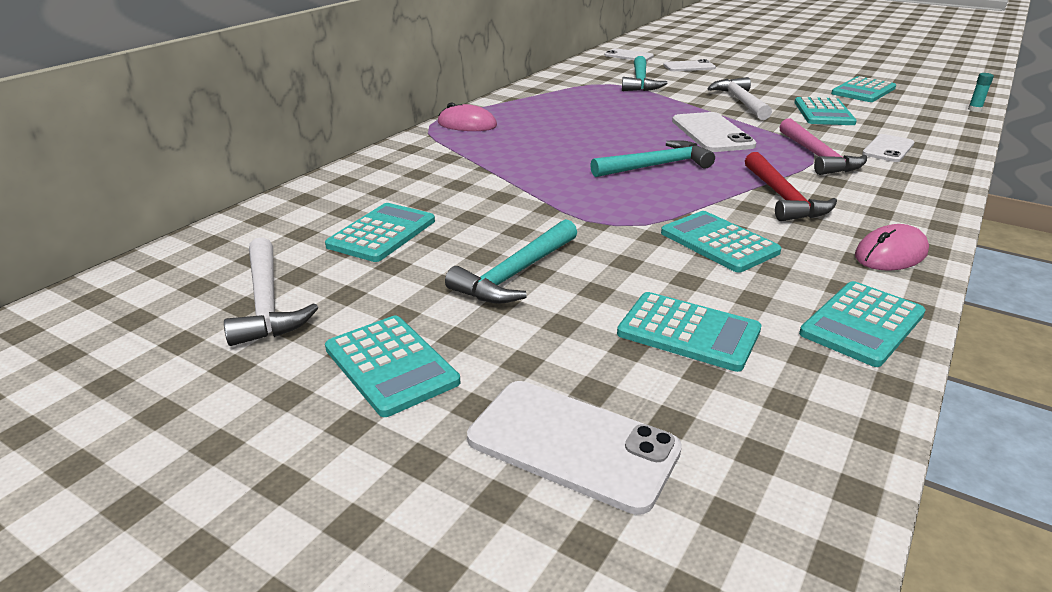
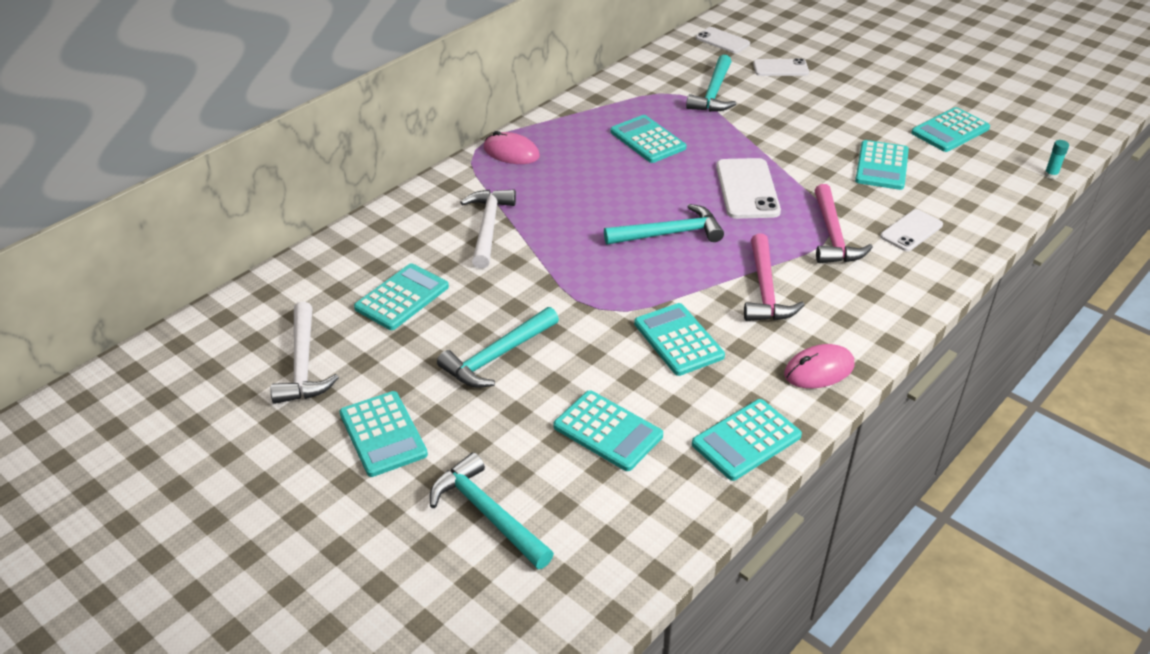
camera: 10 degrees right, 10 degrees up
(573, 444) = (487, 514): white phone -> turquoise hammer
(597, 110) = (647, 140): none -> turquoise calculator
(740, 102) = (804, 139): white hammer -> white hammer (488, 227)
(783, 198) = (765, 290): red hammer -> pink hammer

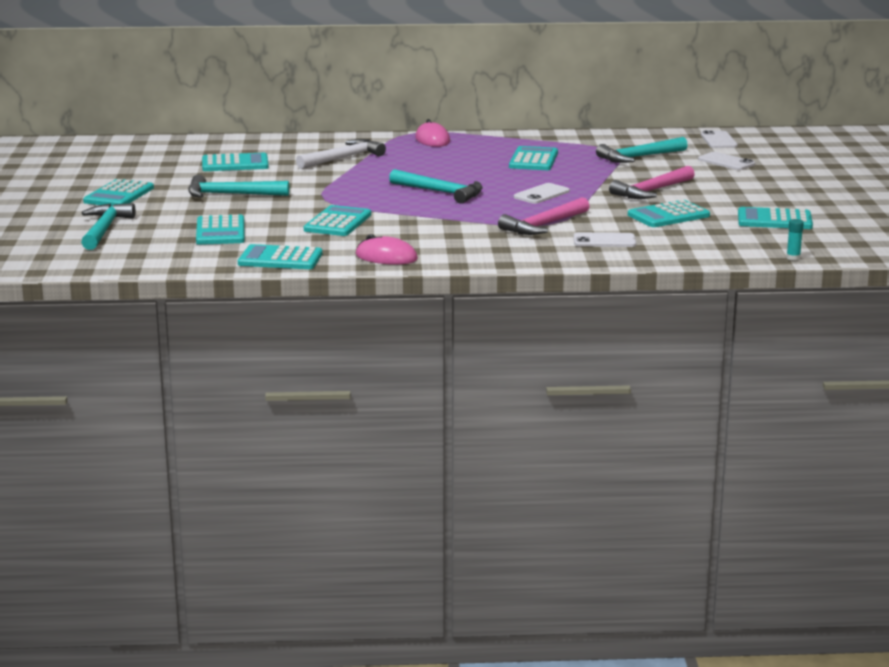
camera: 45 degrees right, 20 degrees down
(303, 364) = (137, 166): white hammer -> none
(747, 189) = (541, 194): white phone -> white phone, size x0.64
(765, 290) = (438, 226): pink hammer -> pink hammer (652, 191)

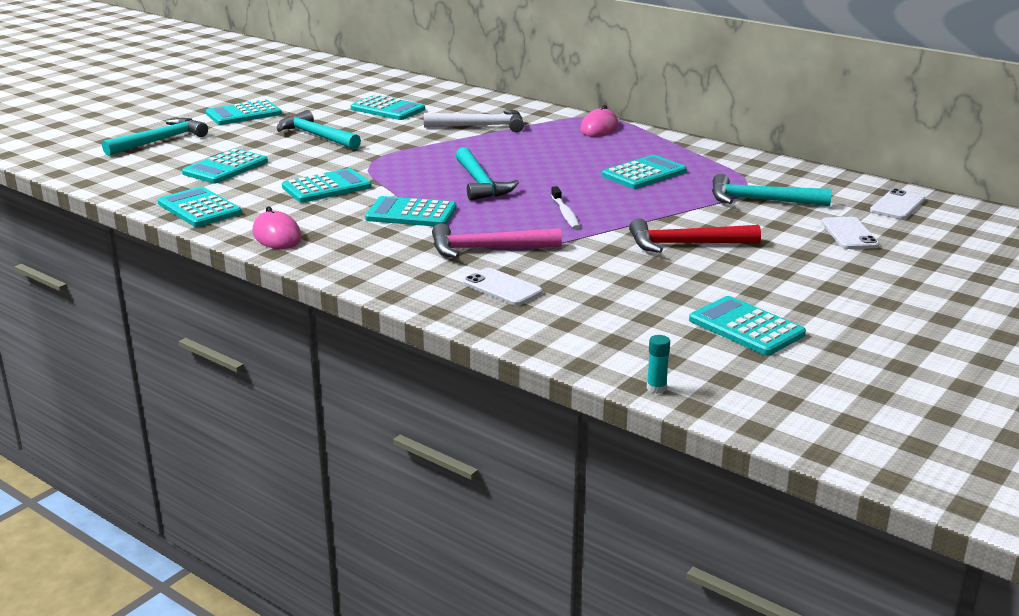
camera: 40 degrees right, 5 degrees up
(541, 194) = (565, 213): white phone -> white toothbrush
(652, 191) = (685, 244): pink hammer -> red hammer
(668, 215) = (637, 280): turquoise calculator -> turquoise calculator (411, 213)

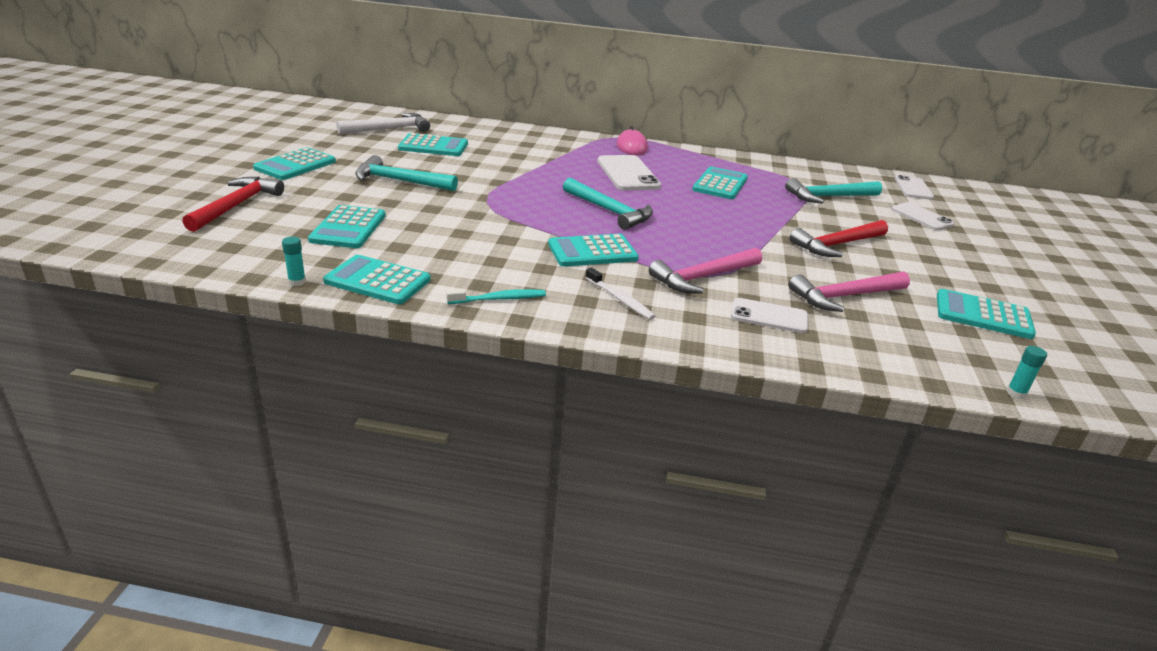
camera: 30 degrees left, 5 degrees up
(140, 200) = (297, 282): none -> turquoise glue stick
(160, 141) = (236, 206): turquoise hammer -> red hammer
(277, 235) = (499, 299): pink mouse -> turquoise toothbrush
(326, 187) = (479, 235): turquoise calculator -> none
(481, 126) = (537, 155): white hammer -> white hammer (389, 129)
(553, 153) = (628, 174): none -> white phone
(565, 213) = (714, 230): white toothbrush -> white toothbrush (620, 299)
(611, 286) = (845, 296): none -> pink hammer

